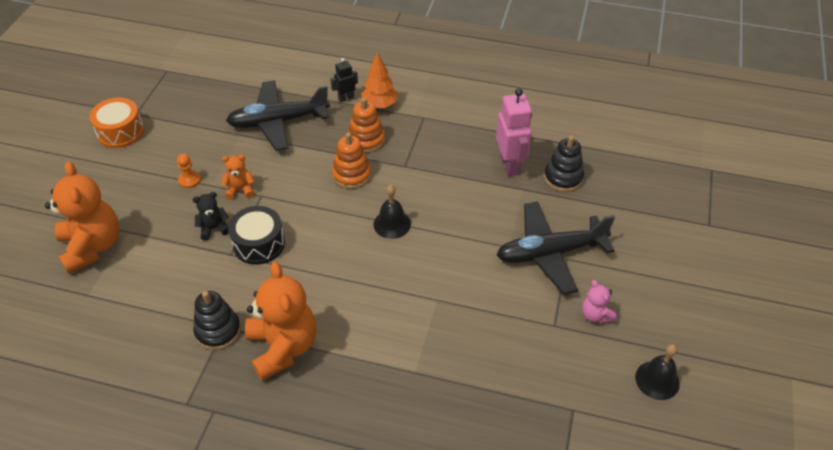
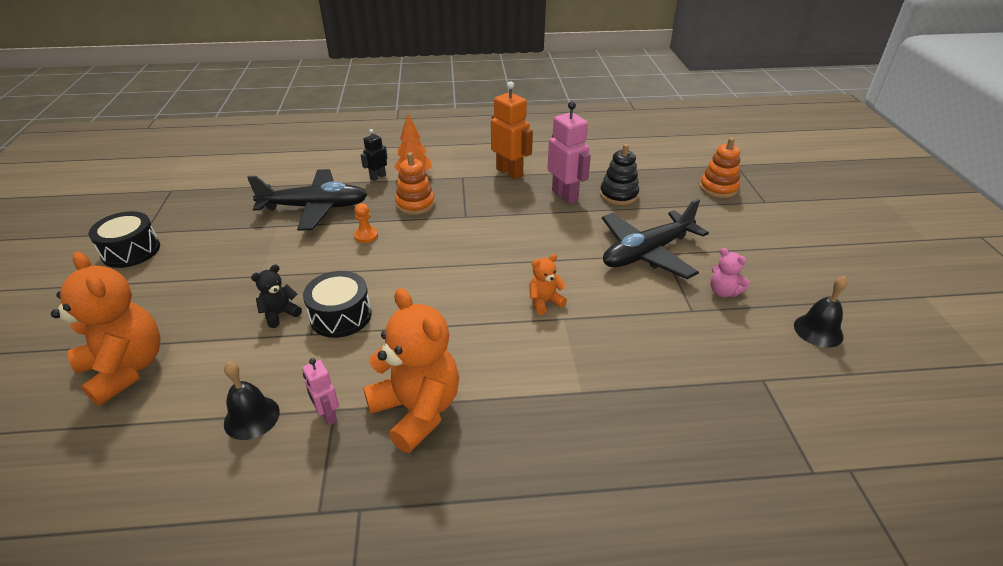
camera: 20 degrees left, 10 degrees down
(120, 132) = (131, 251): orange drum -> black drum
(189, 180) = (232, 276): orange pawn -> orange pawn (366, 236)
(218, 331) = (327, 415): black stacking toy -> pink robot
(240, 189) = (297, 272): orange teddy bear -> orange teddy bear (544, 302)
(278, 122) = (315, 208): black plane -> black plane turned 150 degrees counterclockwise
(351, 175) = (415, 234): orange stacking toy -> orange stacking toy (718, 188)
(392, 224) = (479, 265): black bell -> black bell (251, 417)
(471, 123) = (510, 172): none -> orange robot

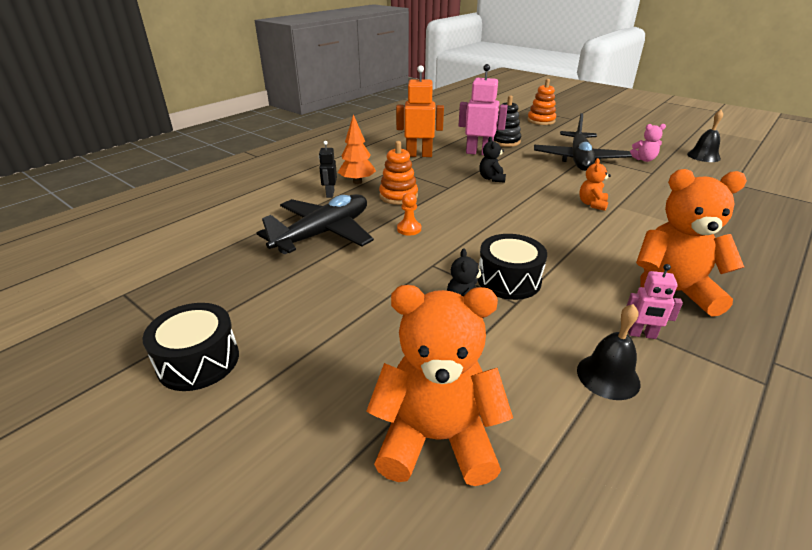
camera: 45 degrees left, 5 degrees down
(517, 227) = (491, 178): none -> black teddy bear

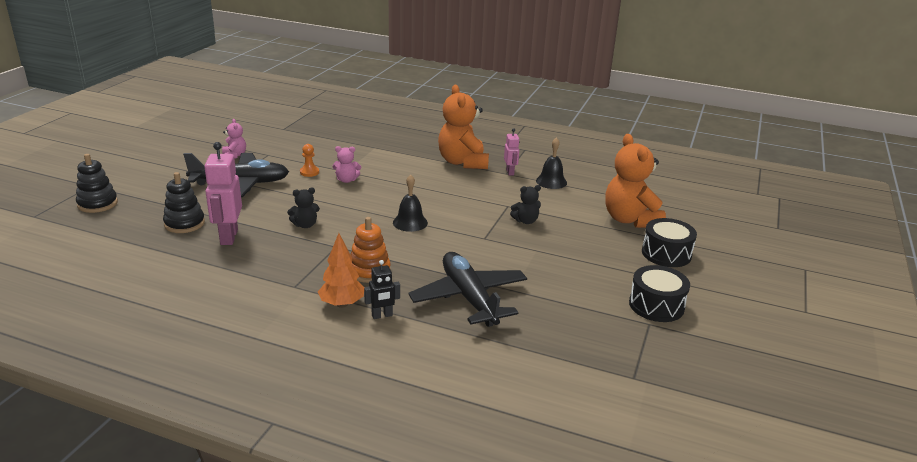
camera: 110 degrees left, 5 degrees down
(323, 233) = (469, 298): black plane -> black plane turned 45 degrees clockwise
(409, 229) = (435, 255): orange pawn -> orange pawn (309, 172)
(419, 155) = (242, 275): orange robot -> none
(509, 280) = (484, 209): black drum -> black drum (666, 254)
(541, 121) = (97, 204): orange stacking toy -> black stacking toy
(592, 204) = (346, 180): orange teddy bear -> pink teddy bear
(703, 156) = (221, 132): black bell -> black bell (410, 222)

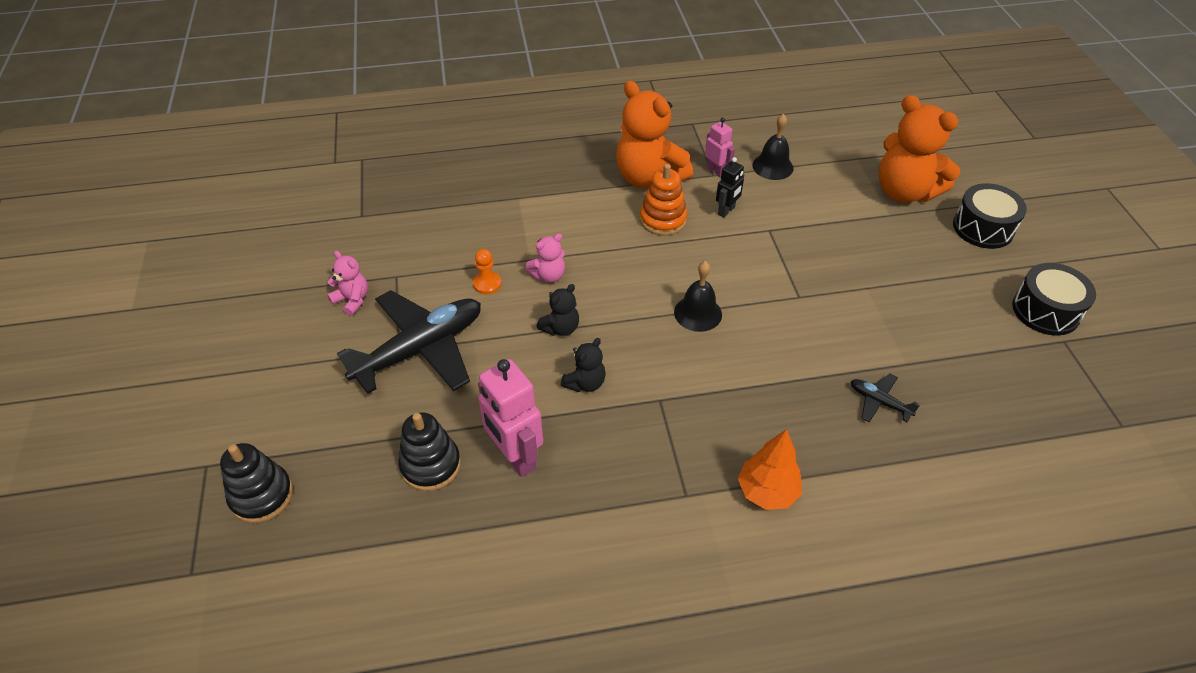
camera: 30 degrees left, 20 degrees up
(369, 271) = (739, 420): orange stacking toy -> orange stacking toy (663, 219)
(382, 315) = (826, 483): black robot -> black robot (726, 211)
(469, 298) = (879, 402): black plane -> black plane, size x0.43
(526, 221) = (811, 246): black teddy bear -> black teddy bear (560, 328)

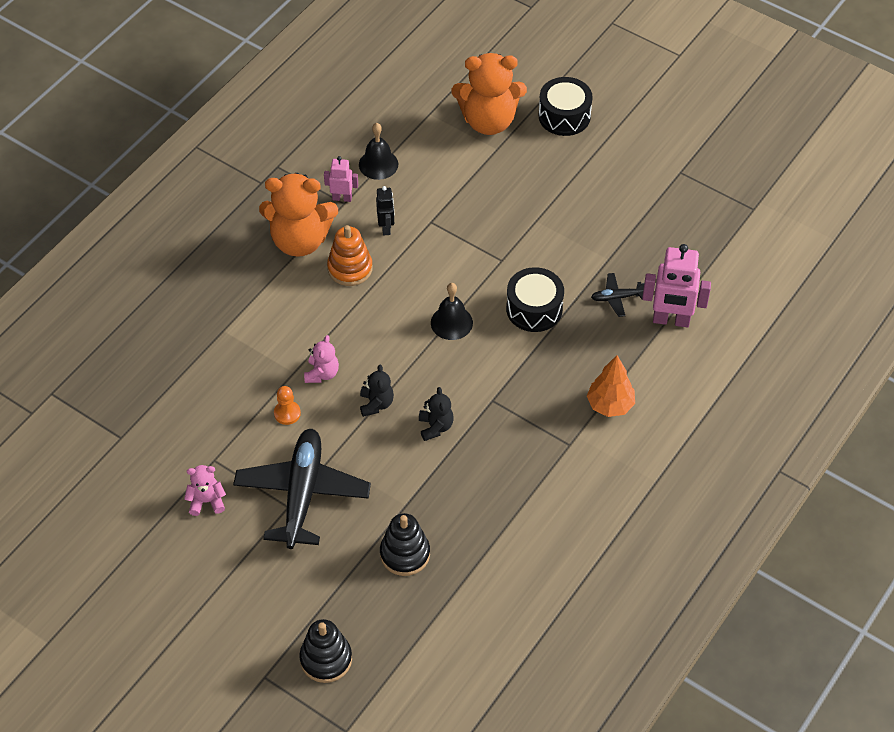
camera: 45 degrees left, 5 degrees up
(515, 457) = (449, 506): pink robot -> pink robot (671, 320)
(1045, 311) = (653, 157): black drum -> black drum (534, 309)

